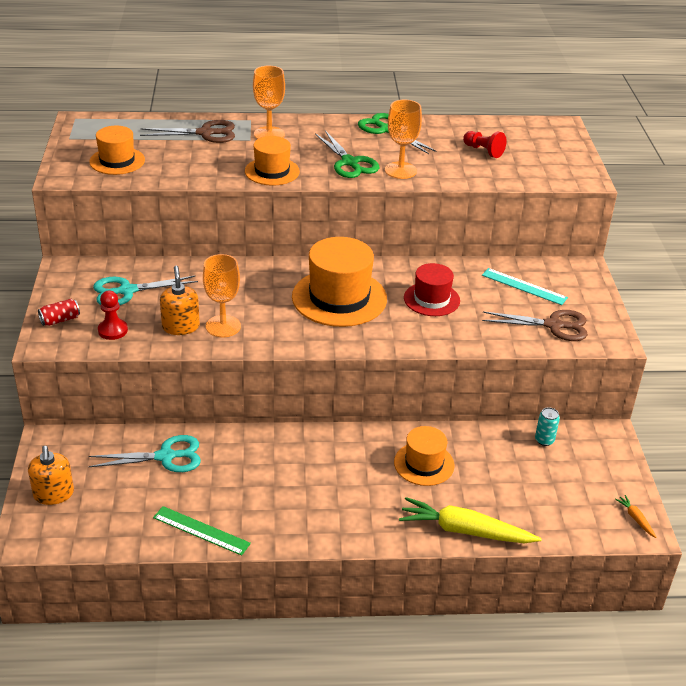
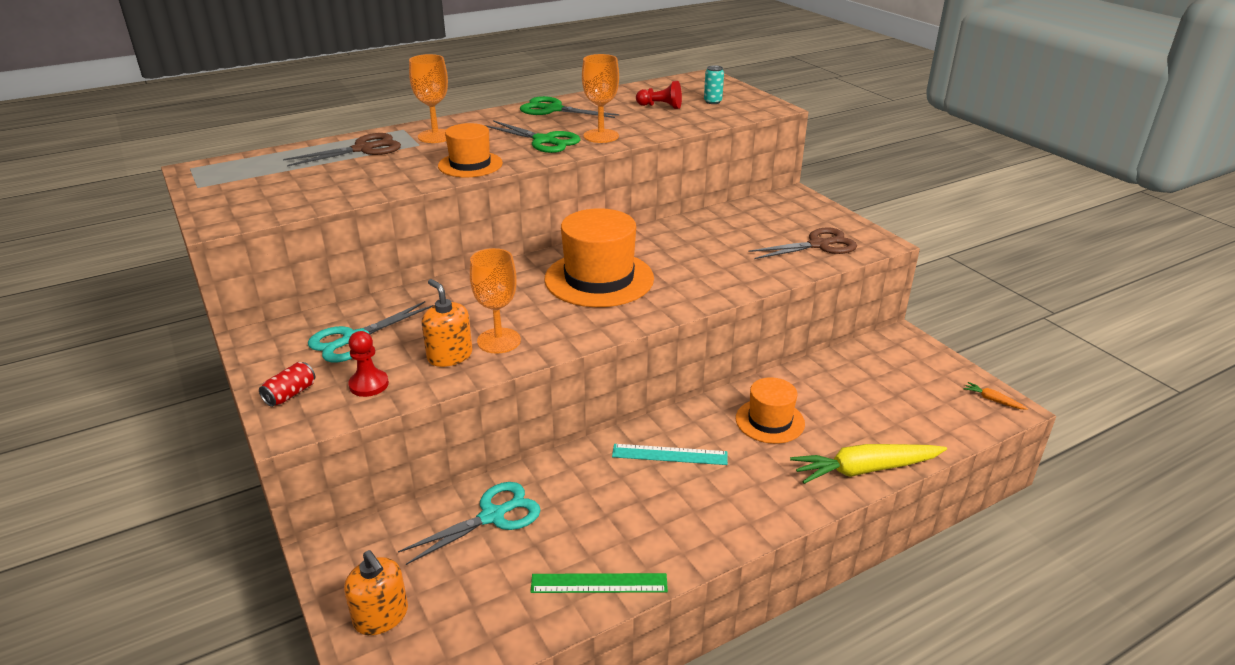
camera: 25 degrees left, 5 degrees down
(117, 161) = (278, 194): orange hat -> none
(431, 299) = (689, 255): red hat -> none
(524, 286) = (760, 222): turquoise ruler -> turquoise ruler (669, 455)
(544, 440) = (854, 361): turquoise can -> turquoise can (712, 101)

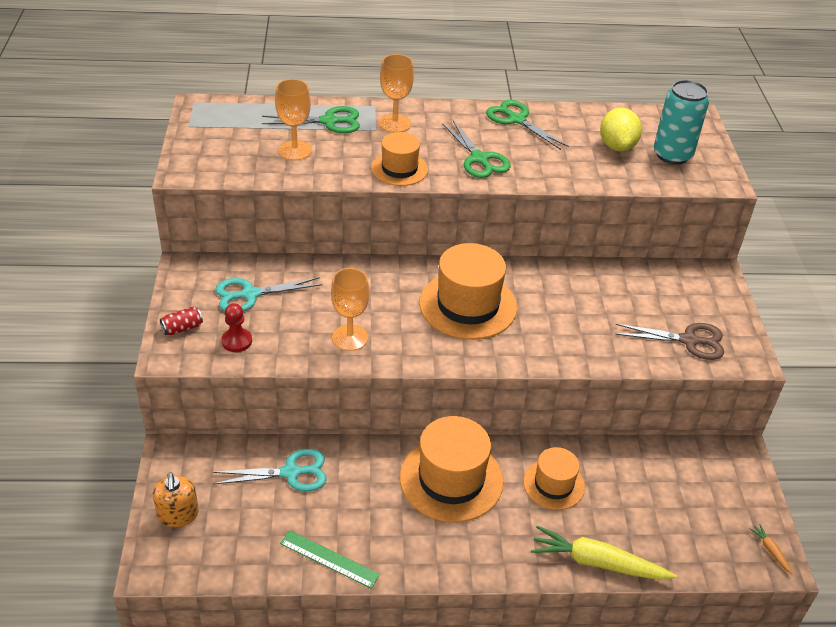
camera: 25 degrees right, 10 degrees up
(363, 149) = (329, 121): brown scissors -> green scissors
(449, 356) = (306, 337): orange soap dispenser -> none
(601, 136) = (532, 169): orange goblet -> orange goblet (295, 150)
(660, 106) = (617, 146): red pawn -> yellow lemon
(669, 455) = (451, 479): turquoise ruler -> orange hat
(712, 101) = (672, 155): turquoise can -> turquoise can, size x2.18

